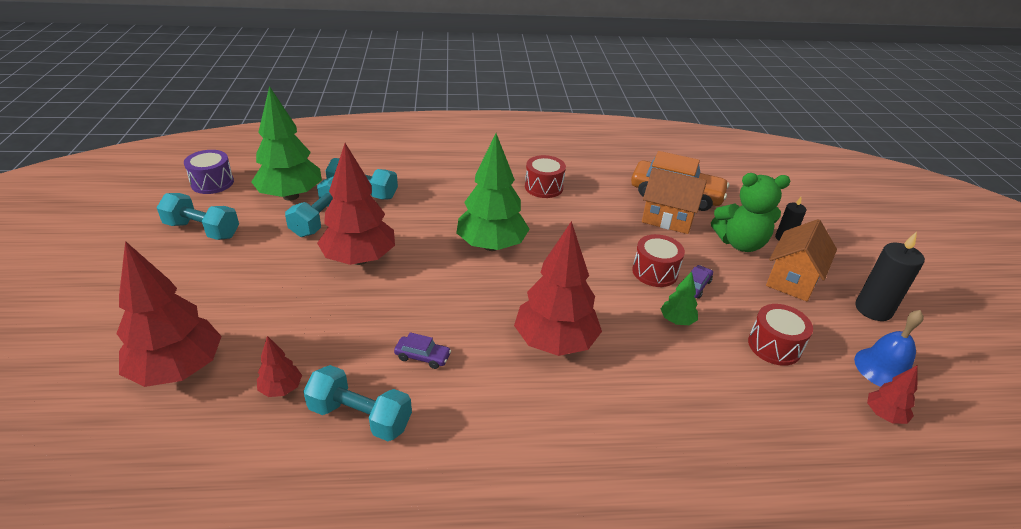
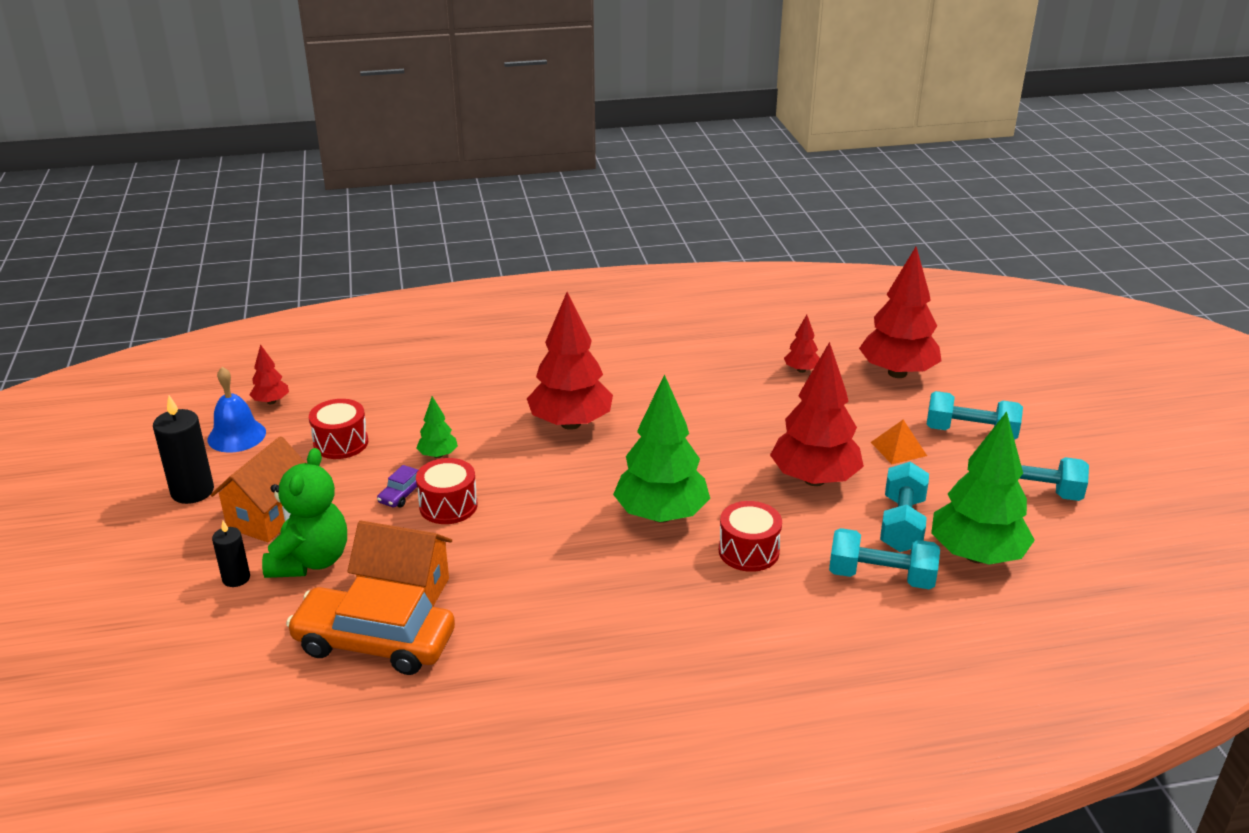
camera: 175 degrees right, 5 degrees down
(212, 183) = (1108, 563): purple drum -> none
(267, 277) = (898, 449): none -> orange pyramid
(360, 417) = (726, 361): turquoise dumbbell -> turquoise dumbbell (970, 432)
(422, 356) = (695, 401): purple car -> none
(543, 187) = (603, 627): red drum -> red drum (748, 551)
(740, 243) = (310, 561): green teddy bear -> green teddy bear turned 105 degrees clockwise

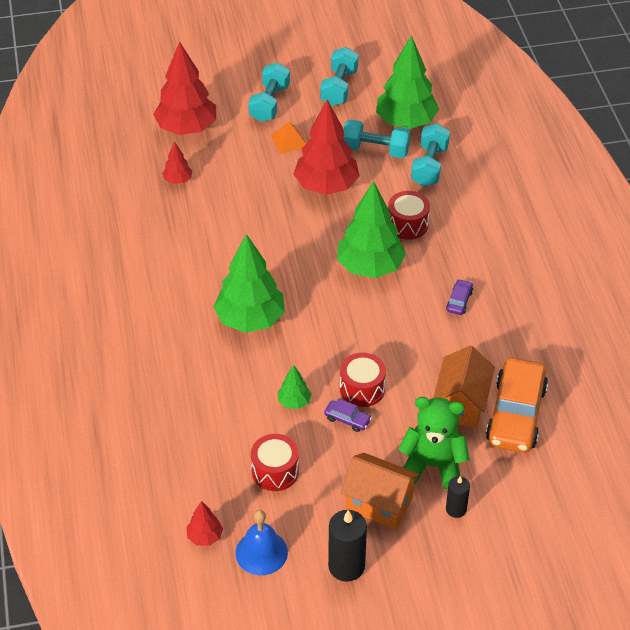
camera: 90 degrees left, 15 degrees up
(570, 424) = (250, 320): red tree -> green tree
(596, 596) = (459, 301): none -> purple car

